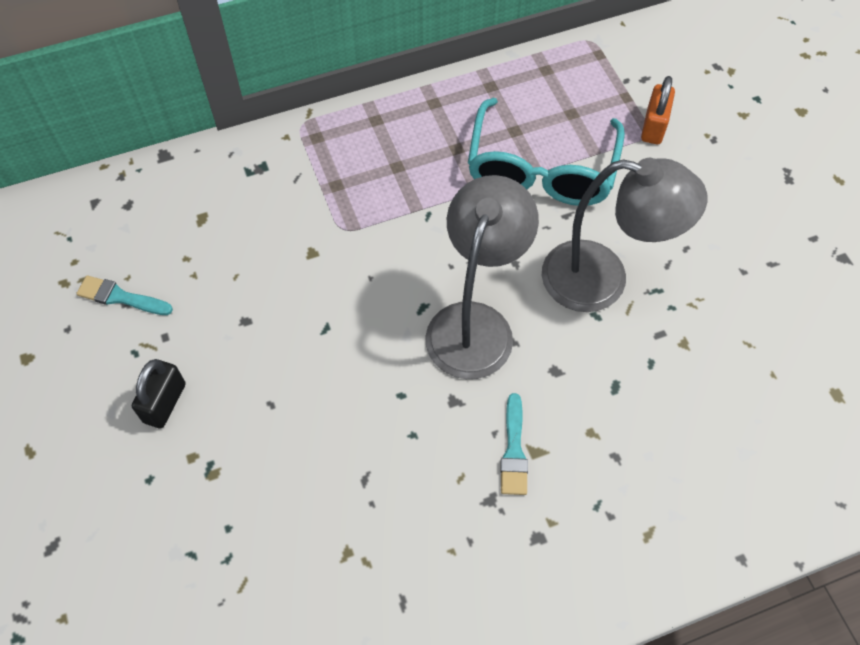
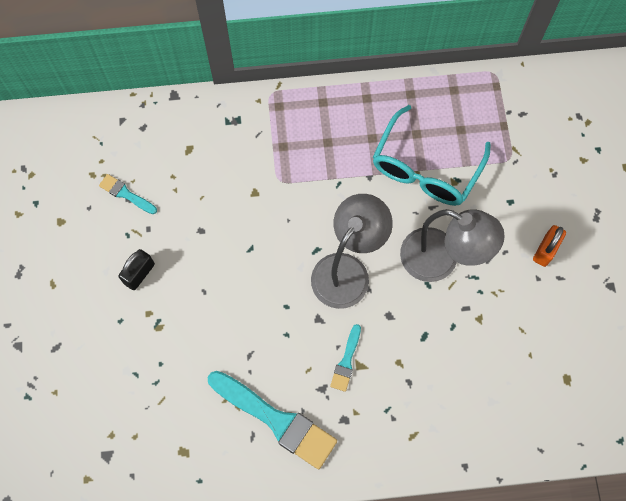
camera: 15 degrees right, 10 degrees up
(433, 567) = (276, 420): none -> turquoise brush
(653, 127) = (515, 154): orange padlock -> orange padlock (545, 250)

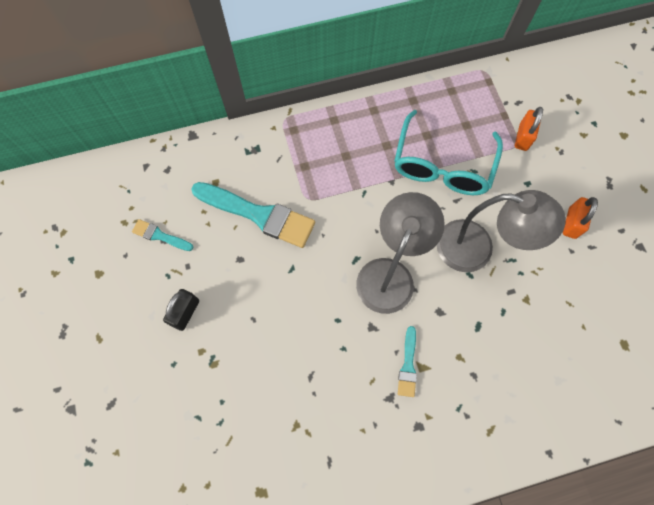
camera: 10 degrees left, 0 degrees up
(276, 420) = (350, 440): turquoise brush -> turquoise brush (258, 215)
(517, 152) = (523, 137): none -> orange padlock

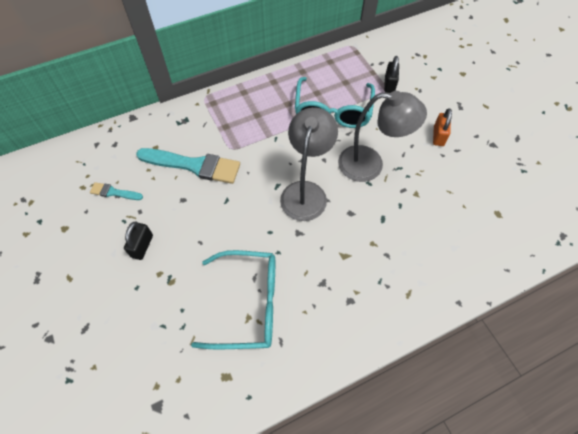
camera: 10 degrees left, 10 degrees down
(298, 408) = (248, 304): none -> turquoise glasses
(408, 365) = (332, 256): turquoise brush -> none
(523, 137) = (389, 84): orange padlock -> black padlock

